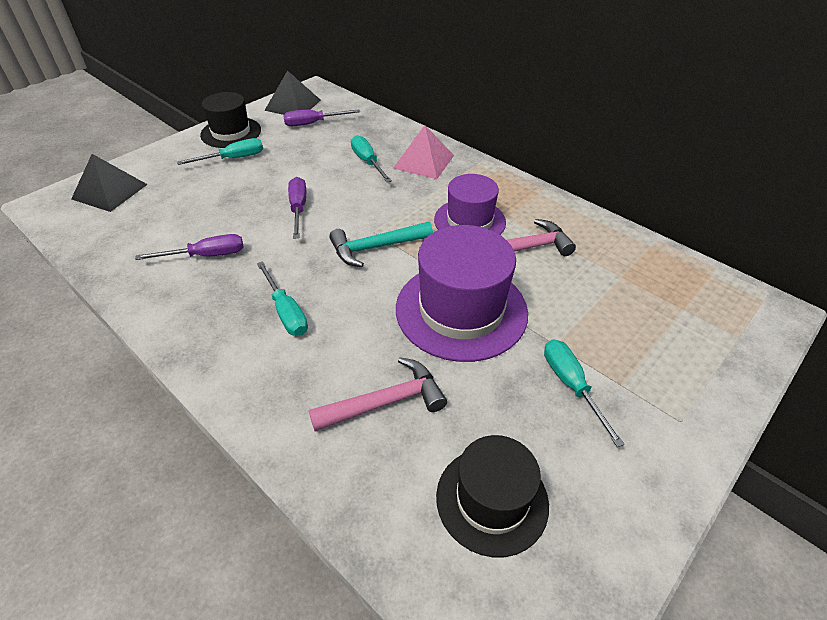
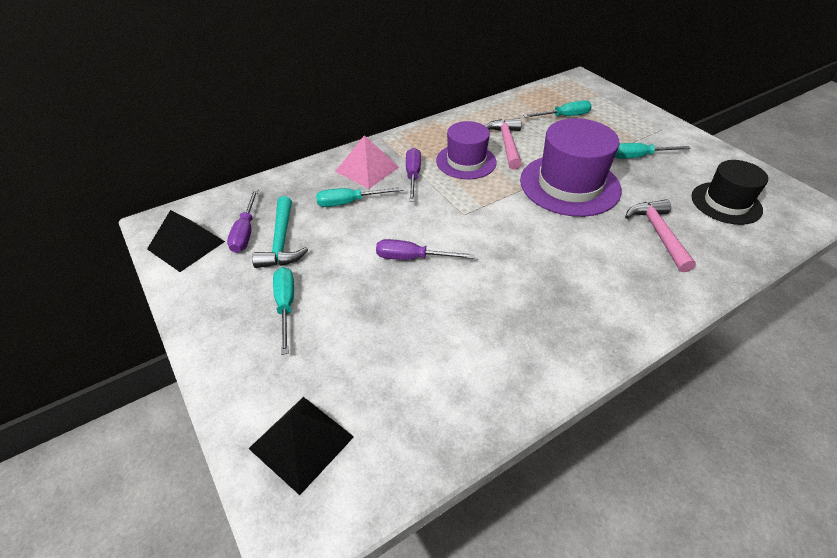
camera: 75 degrees left, 0 degrees up
(206, 255) = (472, 333): purple screwdriver -> purple screwdriver (413, 176)
(231, 132) = (217, 306): black hat -> none
(286, 312) = (563, 278): turquoise screwdriver -> turquoise screwdriver (564, 116)
(376, 247) = (488, 215): turquoise hammer -> turquoise hammer (281, 242)

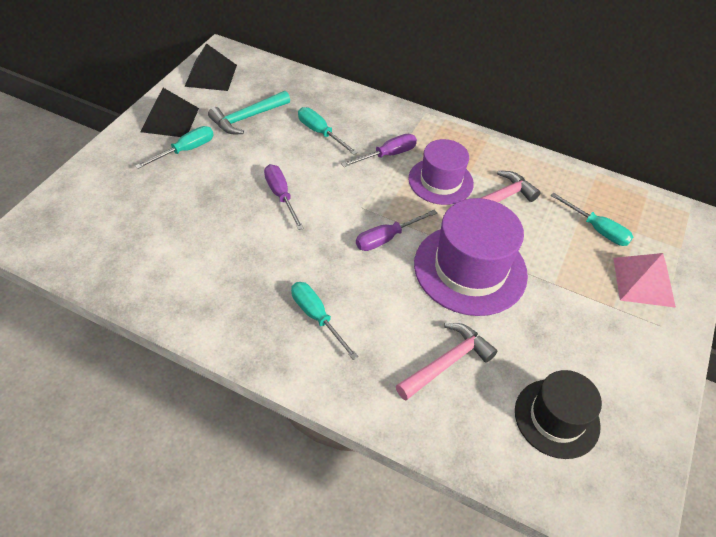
camera: 55 degrees right, 5 degrees up
(245, 232) = (244, 95): purple screwdriver -> purple screwdriver (386, 238)
(301, 442) = (78, 210): black pyramid -> black pyramid (170, 119)
(367, 169) = (372, 124): pink pyramid -> pink pyramid (643, 281)
(638, 157) = (578, 315): turquoise screwdriver -> turquoise screwdriver (316, 317)

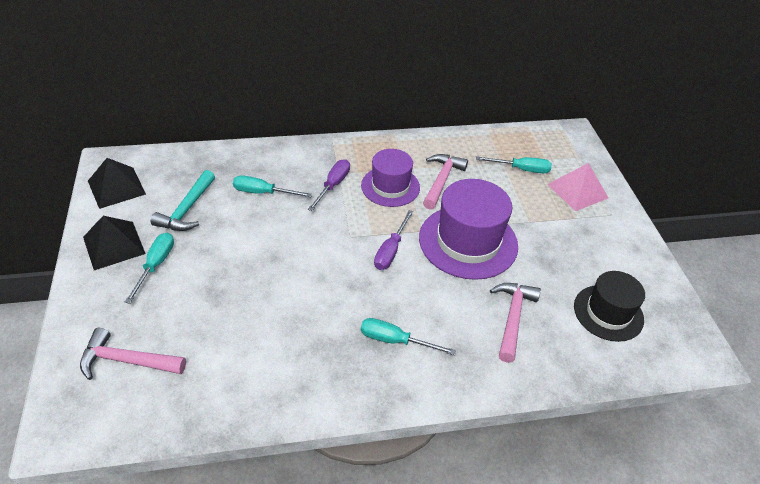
camera: 35 degrees left, 5 degrees down
(103, 212) = (127, 360): none -> pink hammer
(281, 196) = (278, 261): purple screwdriver -> none

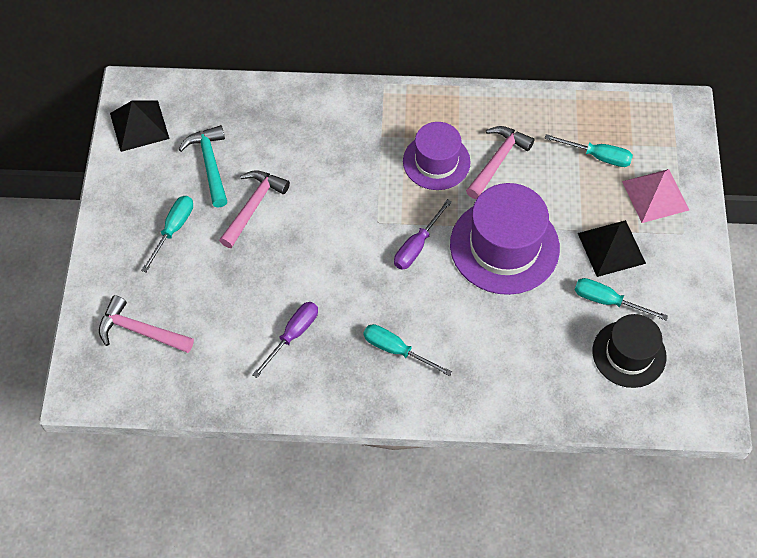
camera: 15 degrees right, 15 degrees up
(113, 245) = (133, 199): black pyramid -> black pyramid (611, 248)
(187, 209) = (210, 164): turquoise hammer -> turquoise hammer turned 135 degrees clockwise
(263, 193) = (293, 152): turquoise screwdriver -> turquoise screwdriver (607, 301)
(333, 185) = (372, 152): purple screwdriver -> purple screwdriver (293, 335)
(512, 318) = (524, 344): pink hammer -> pink hammer (253, 206)

